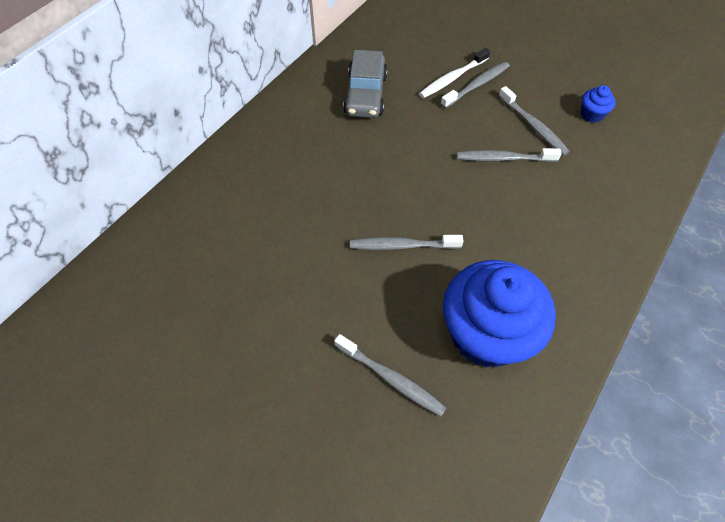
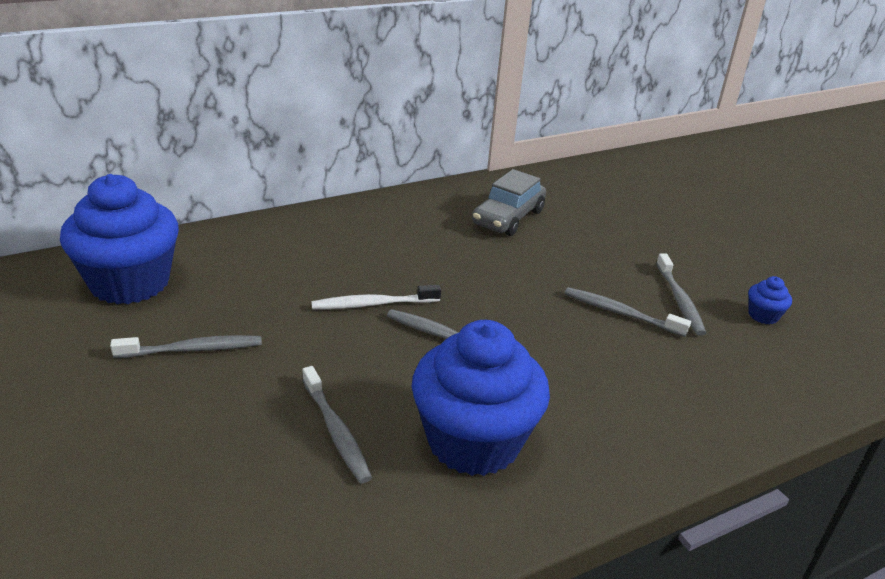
camera: 25 degrees right, 25 degrees down
(117, 318) = (130, 282): none -> blue cupcake
(452, 78) = (615, 235): white toothbrush -> white toothbrush (373, 304)
(476, 85) = (638, 249): grey toothbrush -> grey toothbrush (193, 349)

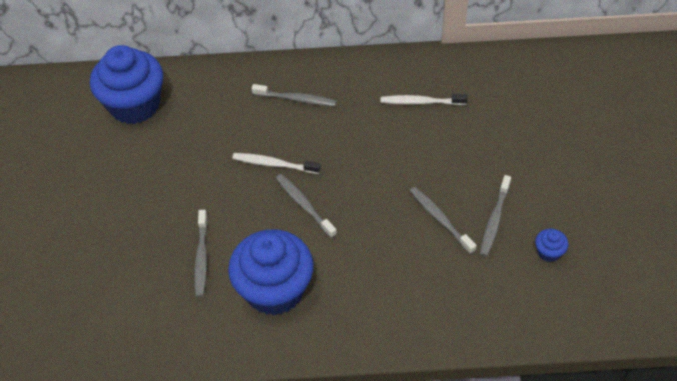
camera: 30 degrees right, 20 degrees up
(193, 349) = (150, 172): grey toothbrush -> grey toothbrush (296, 99)
(508, 217) = (421, 102): grey car -> white toothbrush

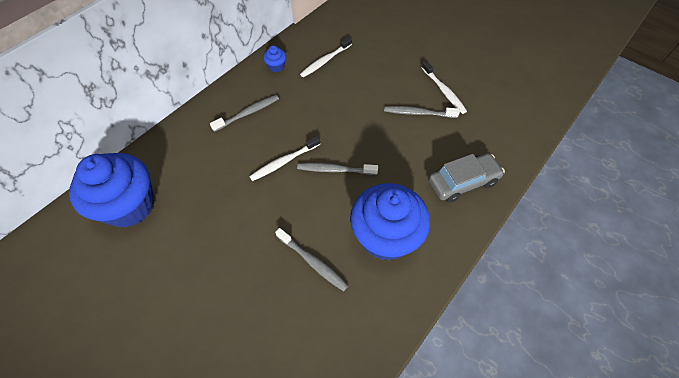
camera: 50 degrees left, 5 degrees up
(394, 310) = (463, 182): none -> grey car
(494, 220) = (443, 91): grey toothbrush -> white toothbrush
(549, 252) = (488, 85): blue cupcake -> blue cupcake (276, 66)

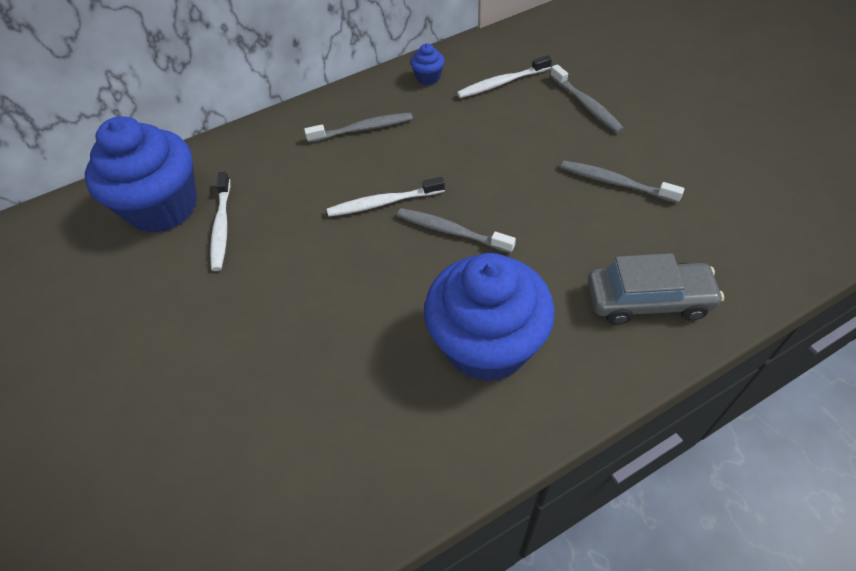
camera: 25 degrees right, 5 degrees down
(313, 262) = (363, 348): grey toothbrush -> grey toothbrush (586, 105)
(443, 91) = (671, 160): white toothbrush -> white toothbrush (222, 226)

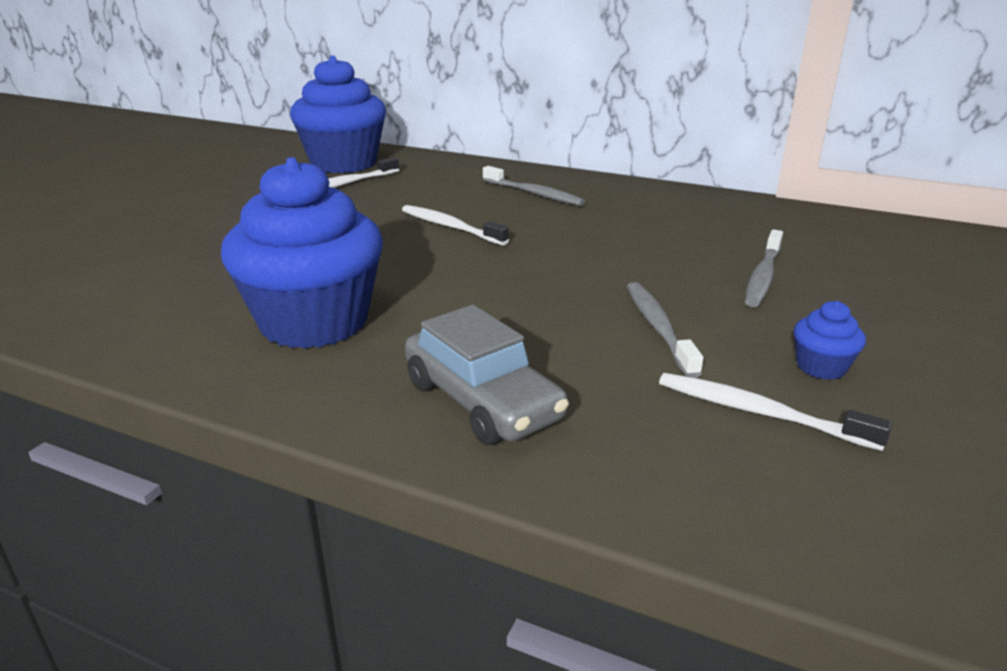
camera: 50 degrees right, 25 degrees down
(428, 77) = (652, 196): blue cupcake -> blue cupcake (821, 367)
(451, 231) = (452, 264): grey toothbrush -> none
(502, 83) = (710, 227): white toothbrush -> white toothbrush (759, 413)

